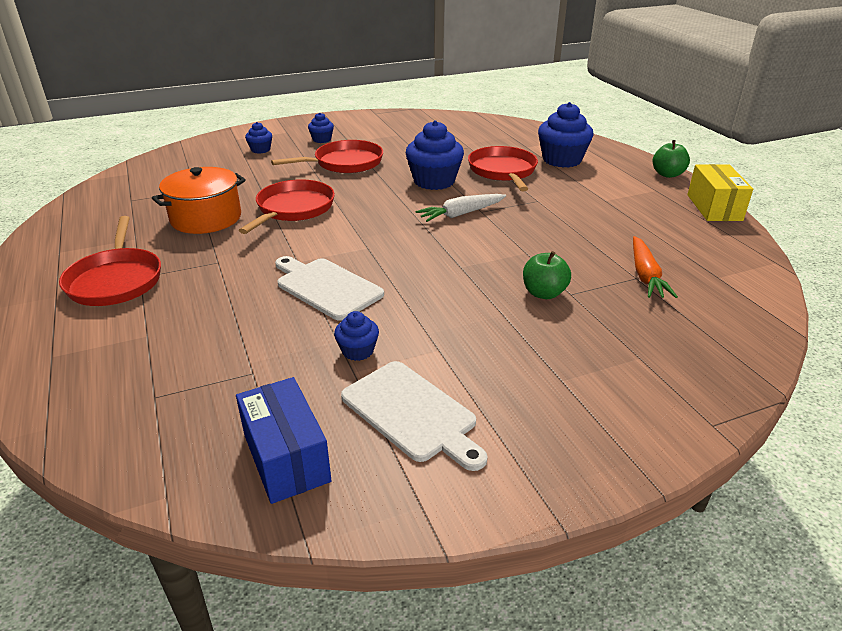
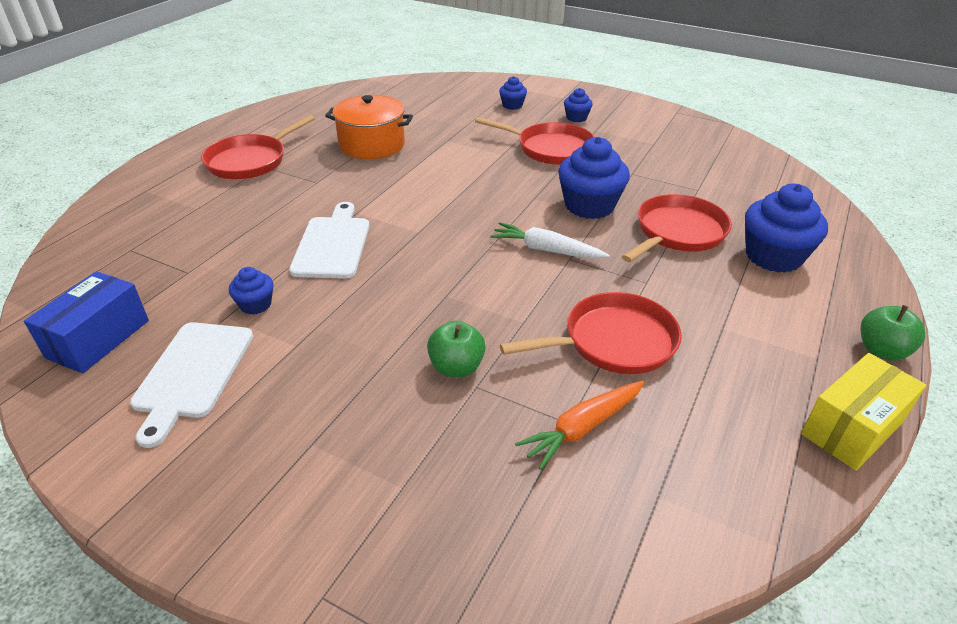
camera: 50 degrees right, 5 degrees up
(293, 209) = (435, 169): red pan -> red pan (613, 342)

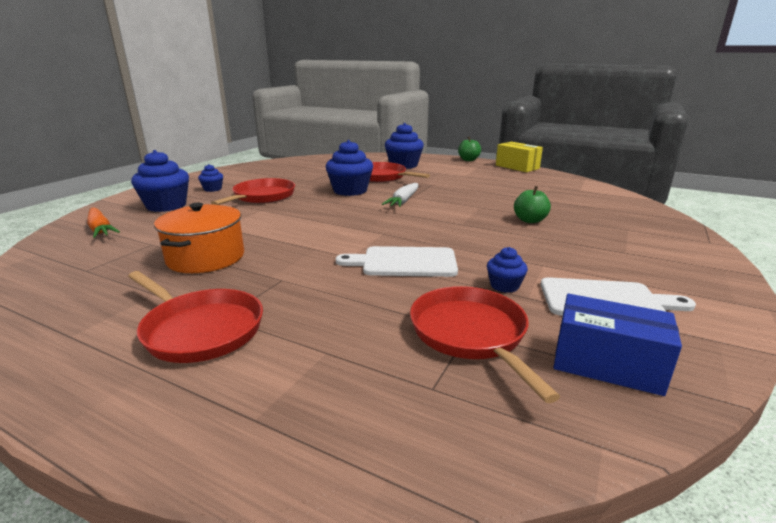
camera: 90 degrees left, 15 degrees down
(512, 105) = (166, 206): blue cupcake -> blue cupcake, size x1.96
(582, 428) = (553, 199): orange carrot -> orange carrot (100, 229)
(613, 342) = (486, 192): red pan -> red pan (471, 334)

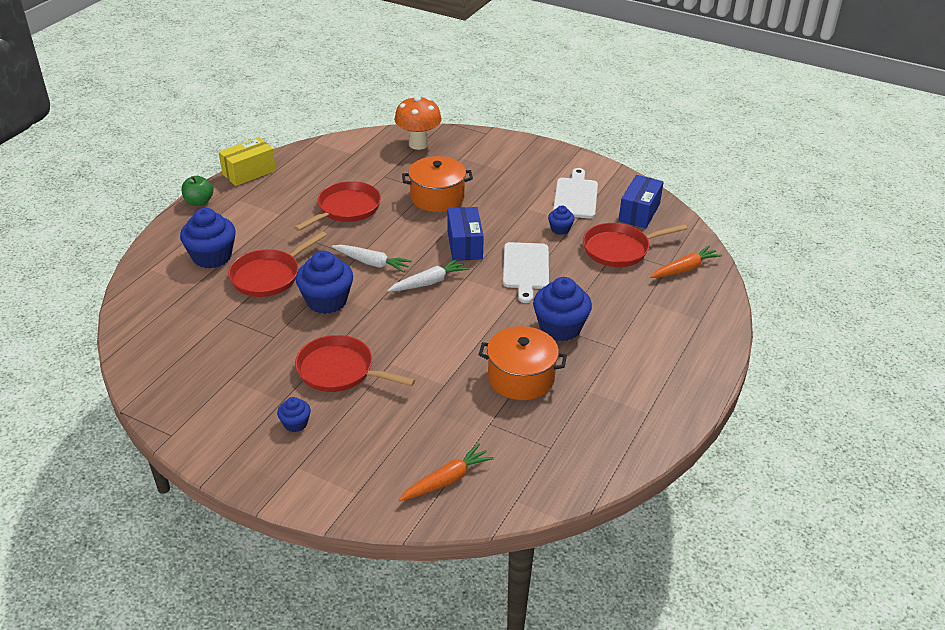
camera: 90 degrees left, 15 degrees up
(166, 206) = (365, 449): blue cupcake -> blue cupcake (560, 327)
(200, 329) = (631, 354): red pan -> red pan (346, 209)
(375, 219) = (429, 282): none -> white carrot
(426, 413) = (685, 269): none -> orange carrot
(444, 233) = (464, 245): none -> blue box
(529, 220) = (437, 197): green apple -> orange pot
(631, 211) = (418, 144): none -> orange mushroom

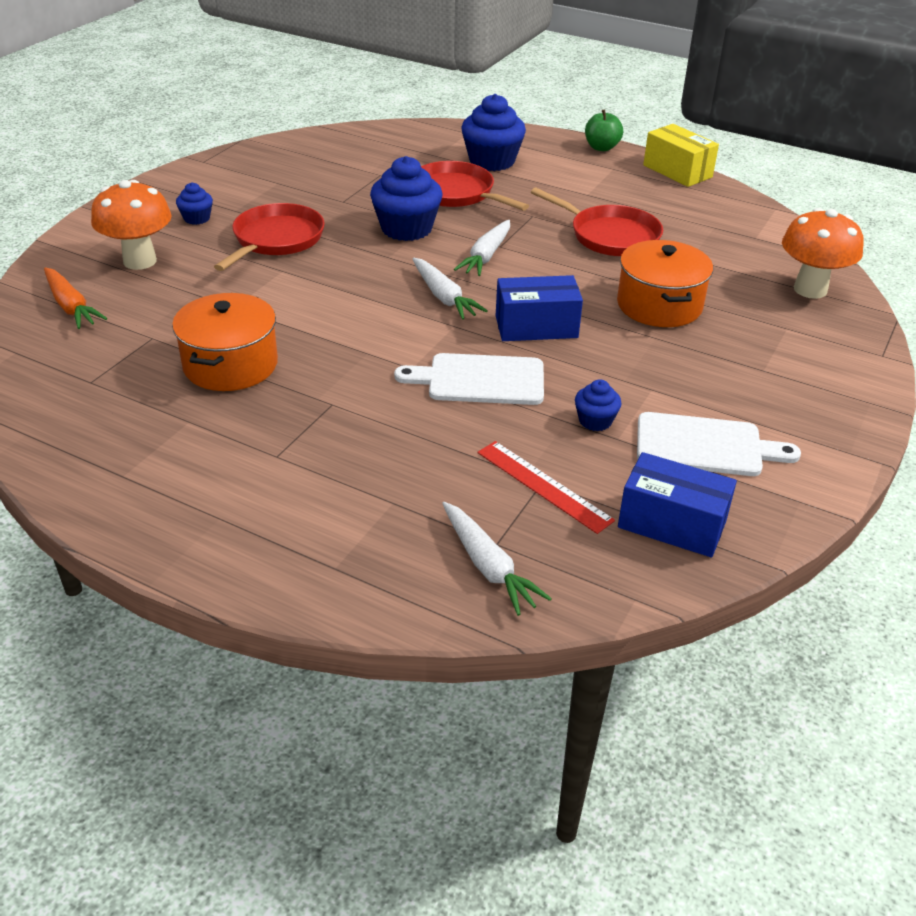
camera: 90 degrees right, 0 degrees up
(372, 449) = (140, 261): none -> orange mushroom
(560, 327) = (332, 404): blue cupcake -> none
(619, 249) = (543, 485): red pan -> red ruler
(685, 269) = (488, 566): orange carrot -> white carrot

